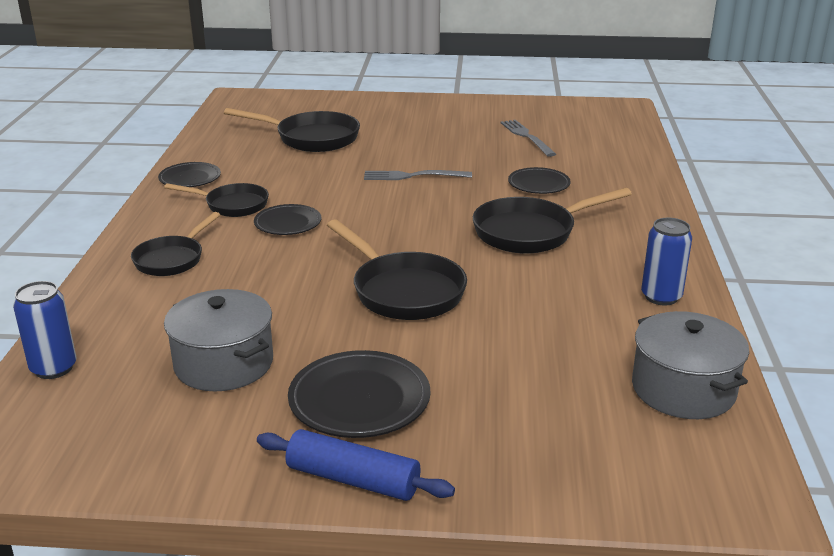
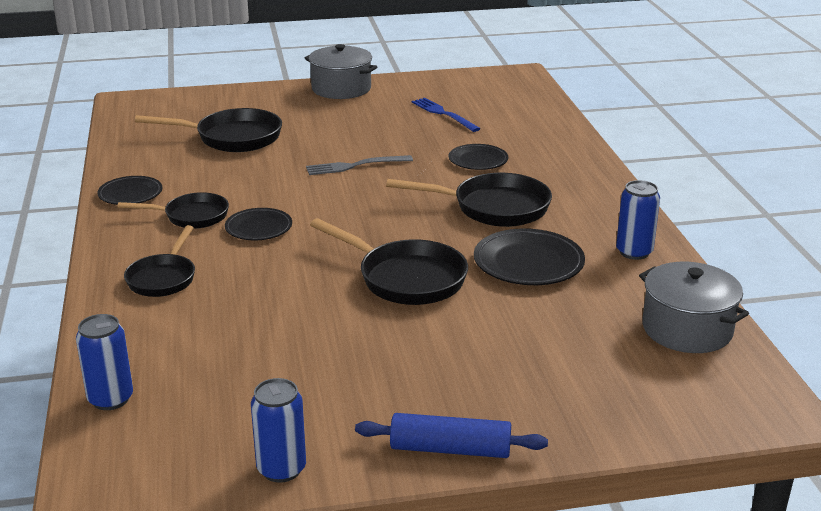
camera: 15 degrees left, 0 degrees up
(169, 469) = (281, 469): none -> blue can
(224, 364) = (275, 369): grey pot -> grey pot (341, 89)
(359, 400) = (419, 382): black plate -> black plate (528, 263)
(526, 136) = (443, 114): grey fork -> blue fork
(531, 232) = (493, 208): black pan -> black pan turned 135 degrees counterclockwise

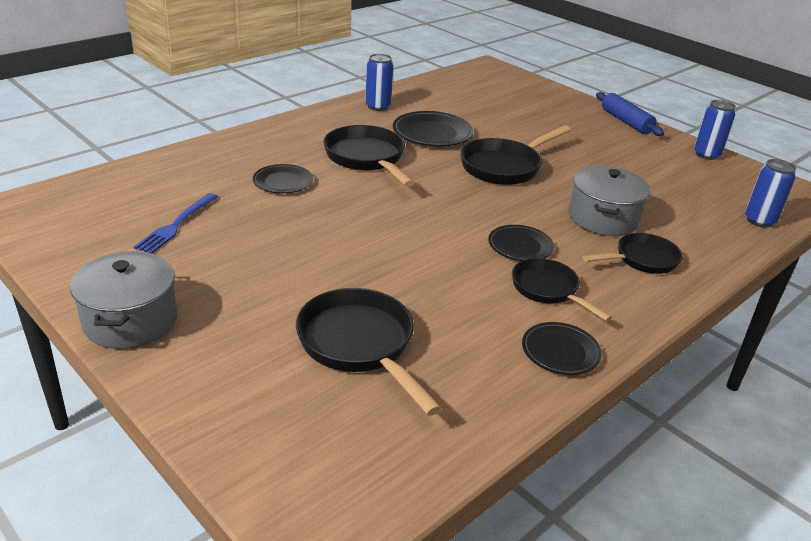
camera: 125 degrees left, 5 degrees up
(354, 166) = (354, 238): grey fork -> none
(406, 278) = (505, 167): black pan -> black pan turned 135 degrees counterclockwise
(687, 329) = (447, 86): grey pot -> grey pot (603, 218)

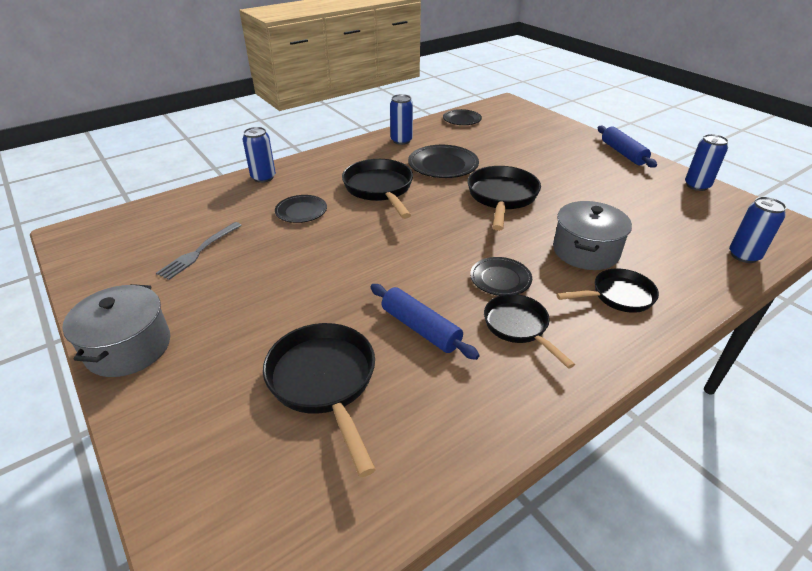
camera: 10 degrees right, 5 degrees up
(176, 225) = (198, 252): blue fork -> grey fork
(226, 146) = (263, 177): none -> blue can
(447, 294) = (420, 328): none -> blue rolling pin
(505, 167) = (501, 197): black pan -> black pan turned 135 degrees clockwise
(560, 352) = (518, 398): black plate -> black plate (462, 120)

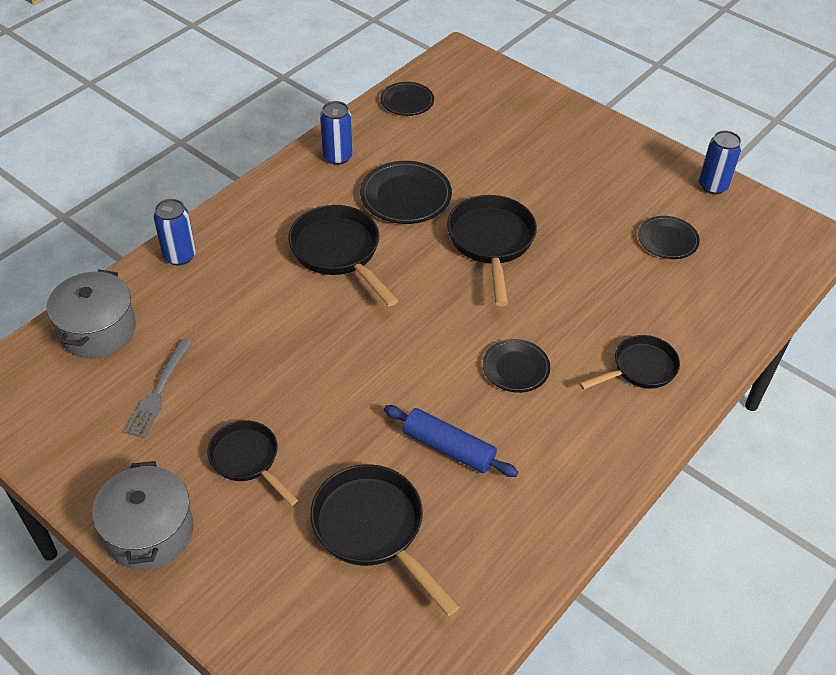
camera: 15 degrees left, 10 degrees up
(301, 211) = (255, 306): black plate -> black plate (667, 240)
(518, 327) = (547, 427): black pan -> black pan (247, 460)
(585, 251) = (599, 312): grey pot -> grey pot (98, 330)
(623, 153) = (623, 140): blue rolling pin -> none
(744, 255) = (763, 289): blue can -> none

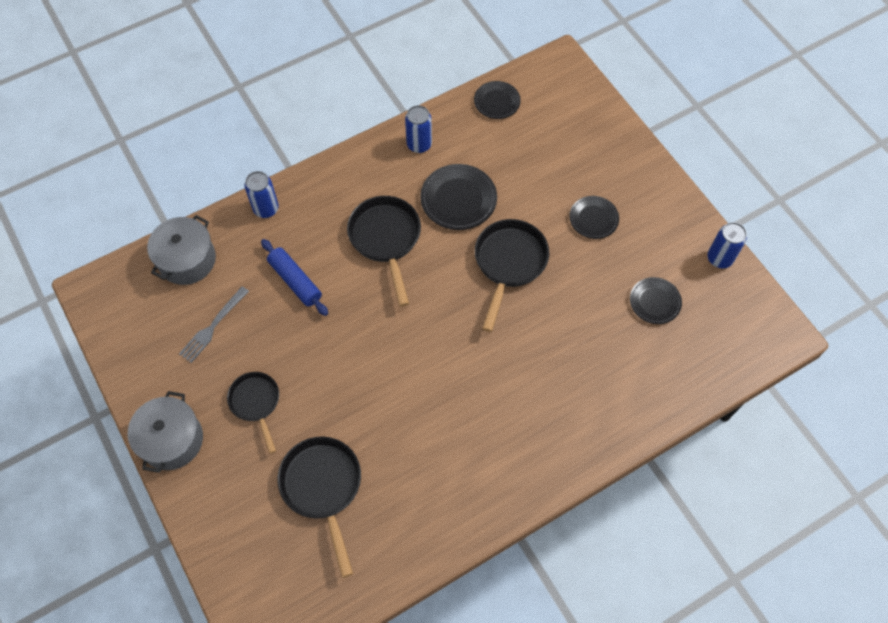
camera: 20 degrees right, 15 degrees up
(448, 448) = (402, 439): blue rolling pin -> blue rolling pin (295, 281)
(515, 368) = (480, 385): black plate -> black plate (593, 219)
(640, 368) = (576, 415): black pan -> none

